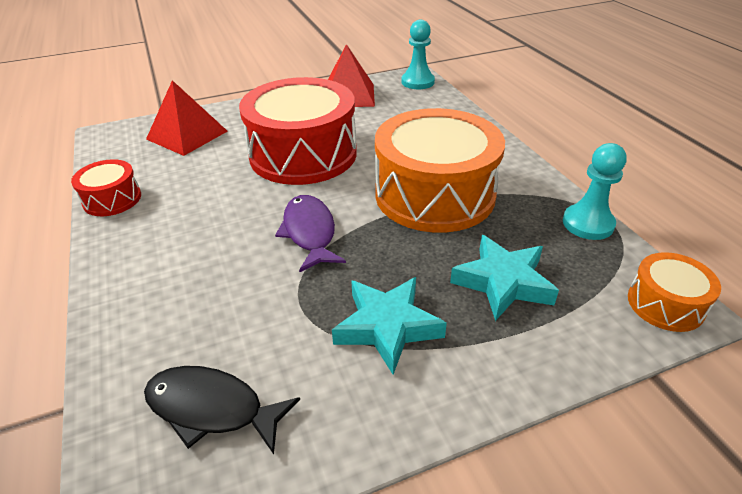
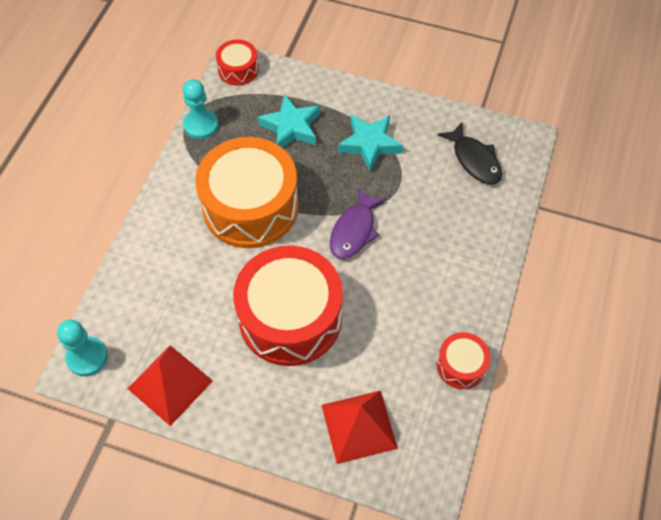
camera: 140 degrees left, 20 degrees up
(665, 304) = (238, 69): orange drum -> red drum

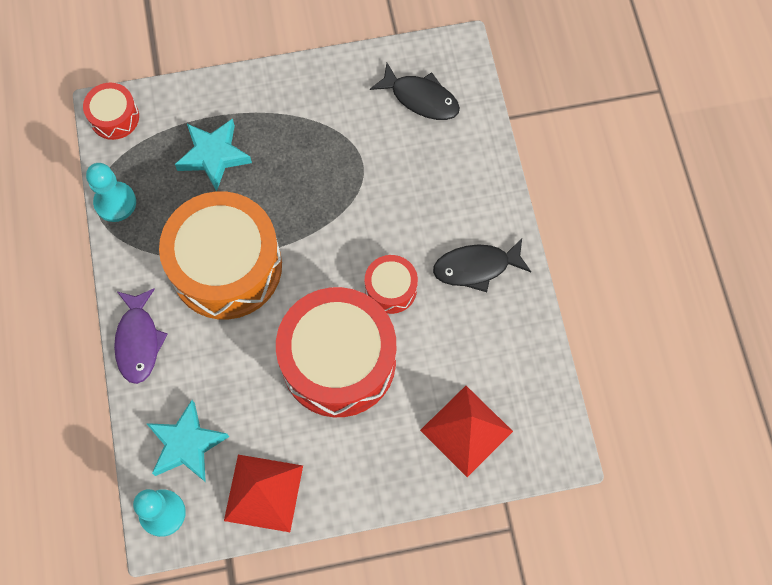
camera: 30 degrees left, 10 degrees up
(354, 230) = (346, 237): purple fish -> purple fish (138, 341)
(369, 144) = (306, 134): turquoise star -> turquoise star (186, 444)
(444, 304) = (476, 267): none -> black fish
(461, 365) = (525, 319): red drum -> red drum (391, 289)

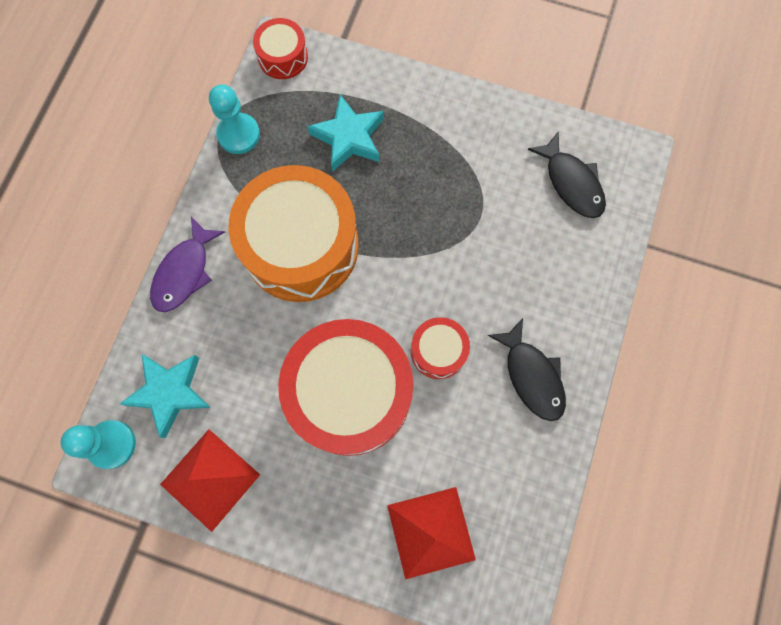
camera: 30 degrees right, 5 degrees up
(476, 267) = (532, 376): black fish -> black fish turned 135 degrees counterclockwise

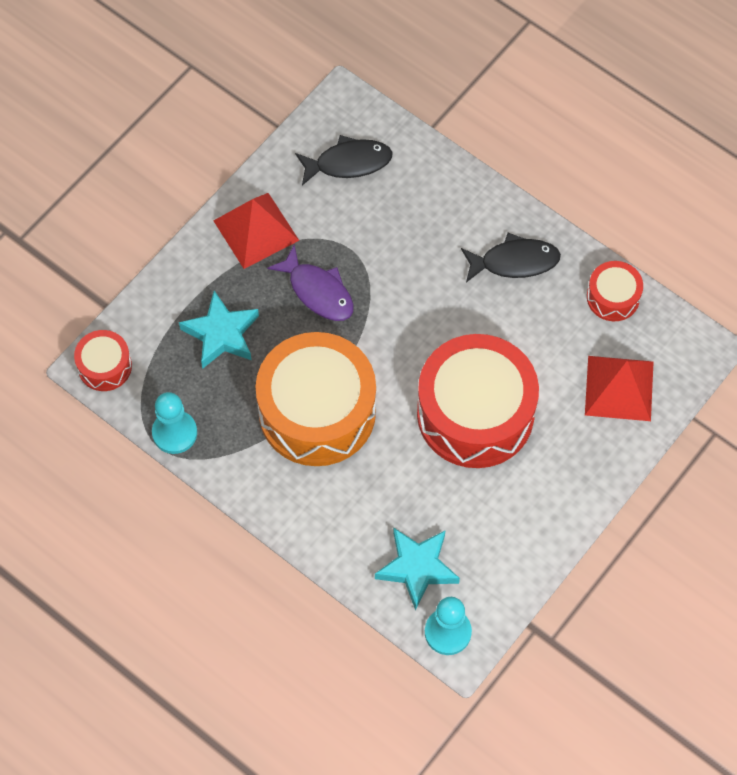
camera: 70 degrees left, 10 degrees down
(184, 272) = (302, 523): purple fish -> purple fish (318, 291)
(210, 479) = (511, 555): red pyramid -> red pyramid (256, 230)
(438, 351) = (464, 328): red drum -> red drum (613, 297)

